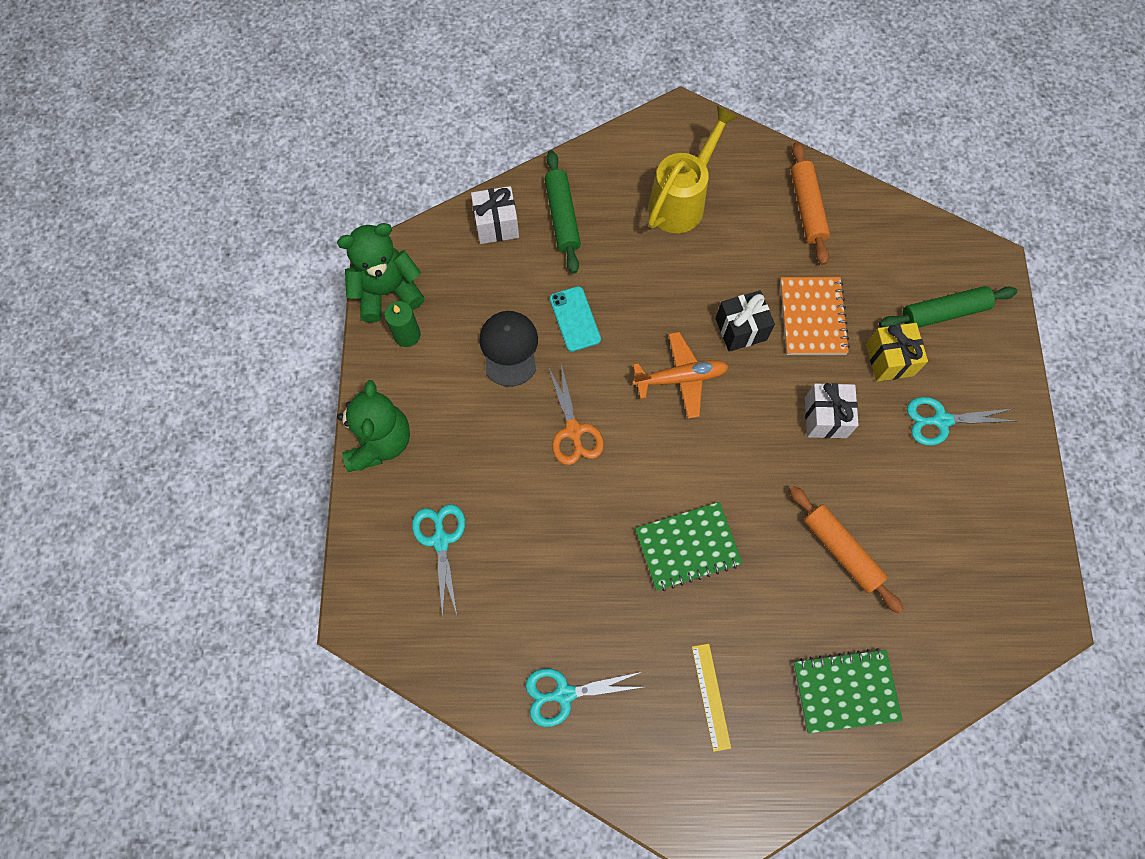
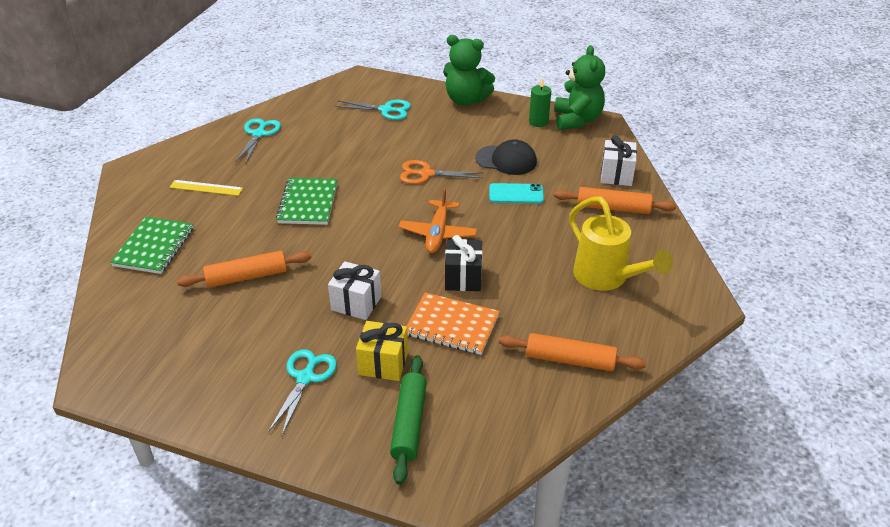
camera: 110 degrees right, 30 degrees down
(562, 216) = (613, 208): green rolling pin -> orange rolling pin

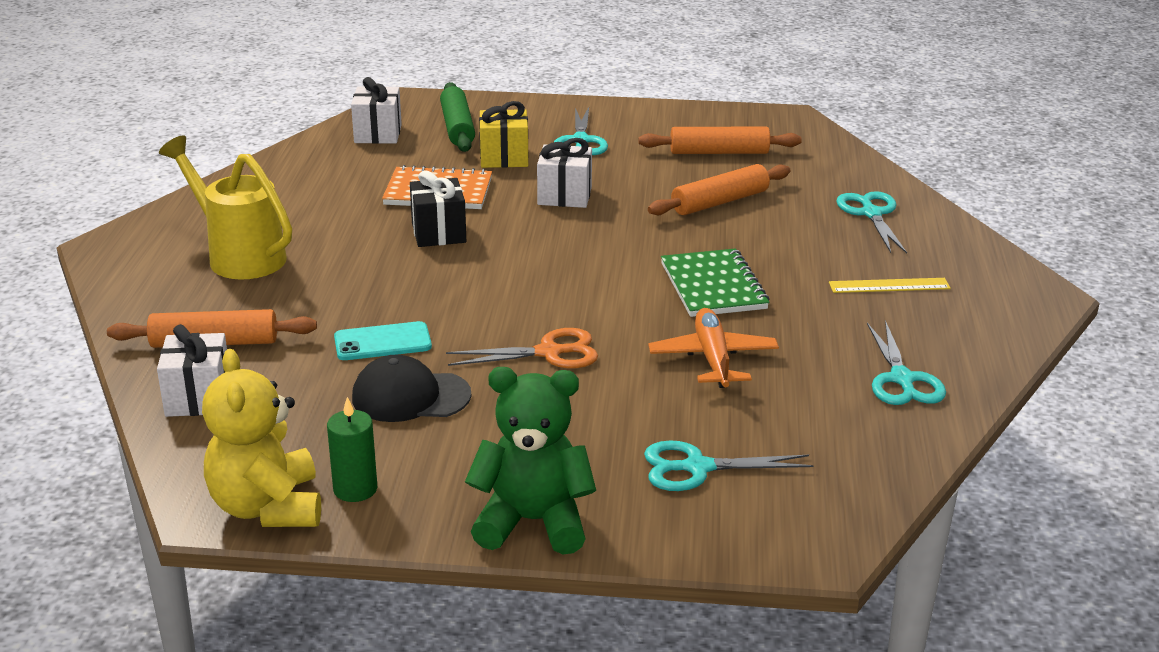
camera: 165 degrees right, 10 degrees down
(154, 247) = (871, 214): green notebook -> turquoise scissors
(437, 233) = (493, 274): orange plane -> orange plane (713, 358)
(488, 426) = (378, 134): none -> white gift
(570, 360) = (293, 182): orange rolling pin -> orange rolling pin (719, 152)
(577, 120) = (267, 507): green teddy bear -> yellow teddy bear

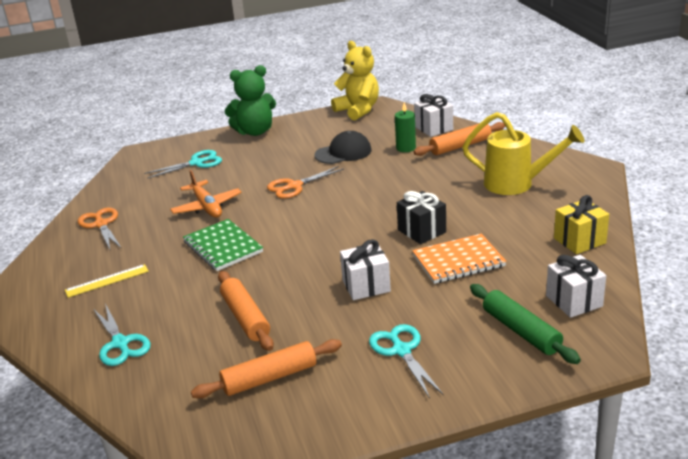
camera: 160 degrees right, 0 degrees up
(355, 489) = (332, 122): green candle -> green candle (406, 148)
(382, 342) = (382, 168): turquoise phone -> none
(504, 158) = (446, 309): yellow gift -> yellow gift (579, 241)
(720, 202) = (245, 317): orange rolling pin -> orange rolling pin turned 60 degrees counterclockwise
(902, 379) = (101, 224): turquoise scissors -> orange scissors

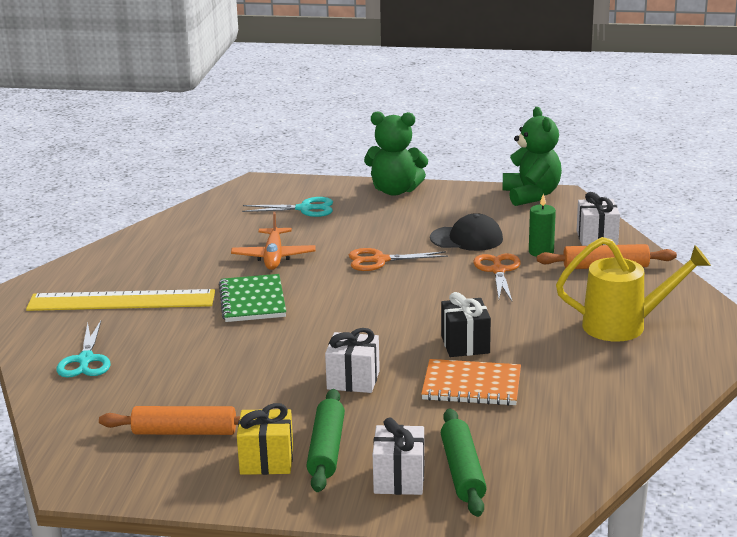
camera: 25 degrees right, 5 degrees down
(101, 224) = (161, 246): orange scissors -> orange scissors (498, 270)
(107, 281) = (121, 301): yellow ruler -> yellow ruler, size x2.07
(245, 317) = (212, 373): orange rolling pin -> none
(358, 110) = (531, 195): yellow teddy bear -> green teddy bear
(401, 350) = (326, 449): turquoise scissors -> green rolling pin
(516, 184) = (624, 326): yellow watering can -> yellow watering can turned 45 degrees counterclockwise
(574, 301) = (550, 462): white gift -> white gift (399, 479)
(579, 241) = (627, 406): yellow gift -> yellow gift (266, 461)

